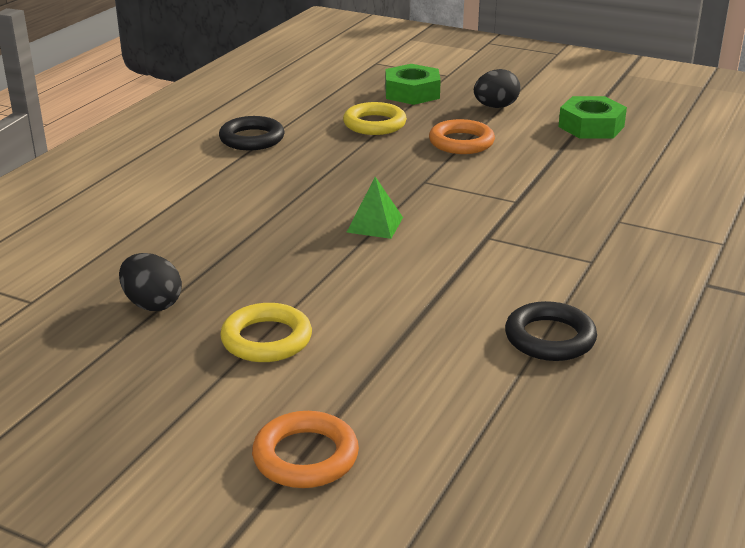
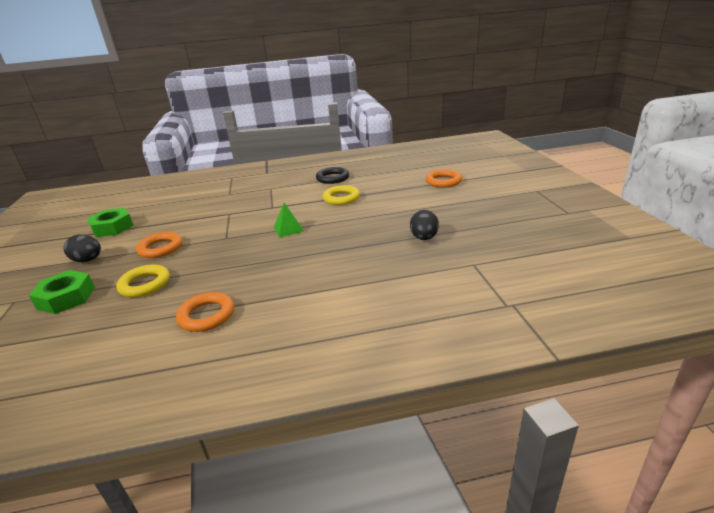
camera: 125 degrees left, 0 degrees up
(252, 139) = (206, 315): black ring -> orange ring
(266, 339) = (405, 209): yellow ring -> yellow ring (341, 198)

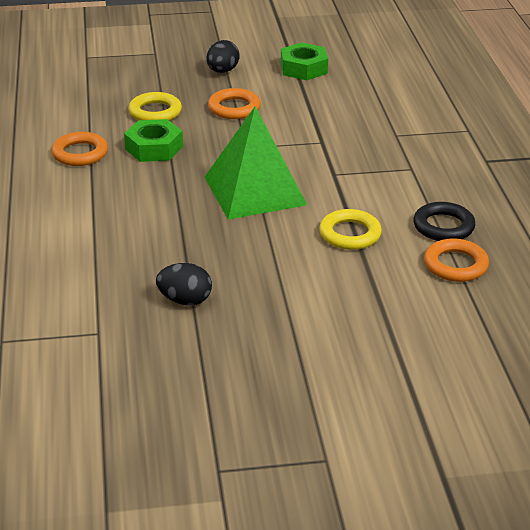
camera: 90 degrees right, 5 degrees up
(66, 298) = (148, 76): green nut -> green nut (154, 148)
(288, 229) = (255, 190): green pyramid -> green pyramid, size x2.30
(443, 181) = (400, 349): orange ring -> orange ring (455, 265)

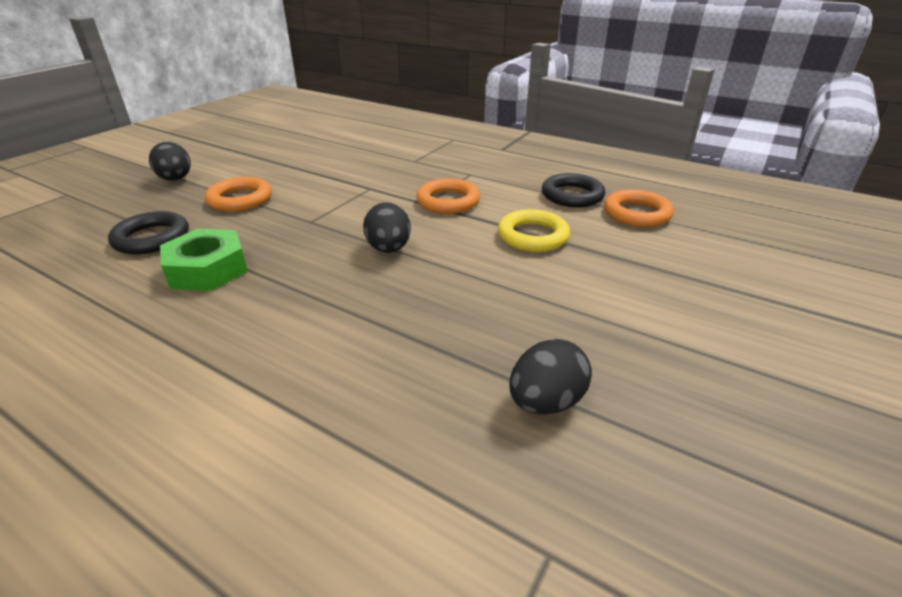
camera: 50 degrees left, 0 degrees up
(80, 153) = (106, 326): orange ring -> orange ring (448, 201)
(155, 112) = (152, 238): yellow ring -> black ring
(255, 190) = (388, 249): green pyramid -> black egg
(303, 68) = (254, 151): green nut -> none

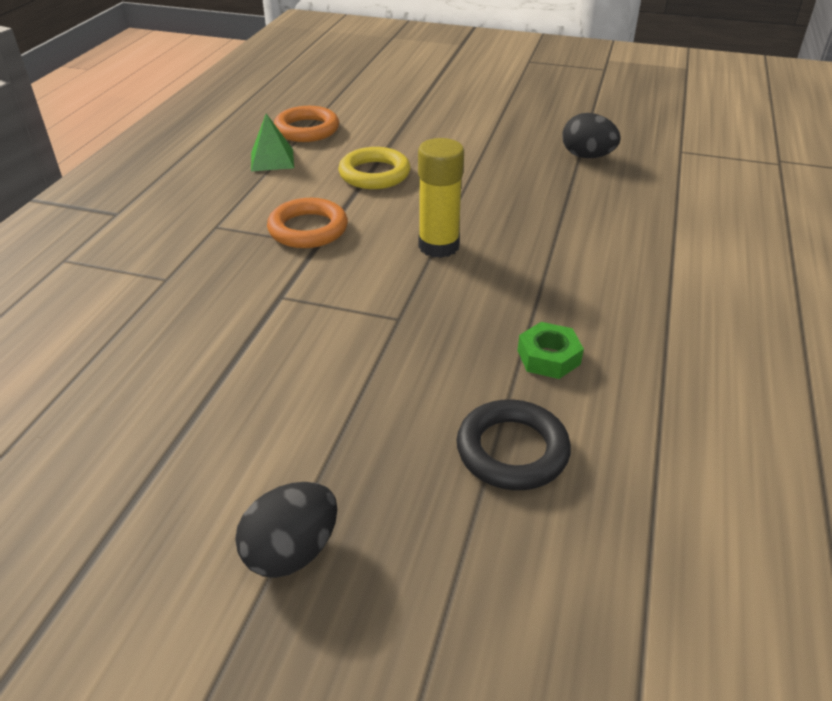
camera: 105 degrees left, 5 degrees up
(208, 269) = (548, 357): green nut -> green nut, size x0.63
(240, 199) = (355, 413): orange ring -> none
(388, 249) = (438, 246): black egg -> yellow glue stick
(572, 195) = (272, 159): black ring -> green pyramid

